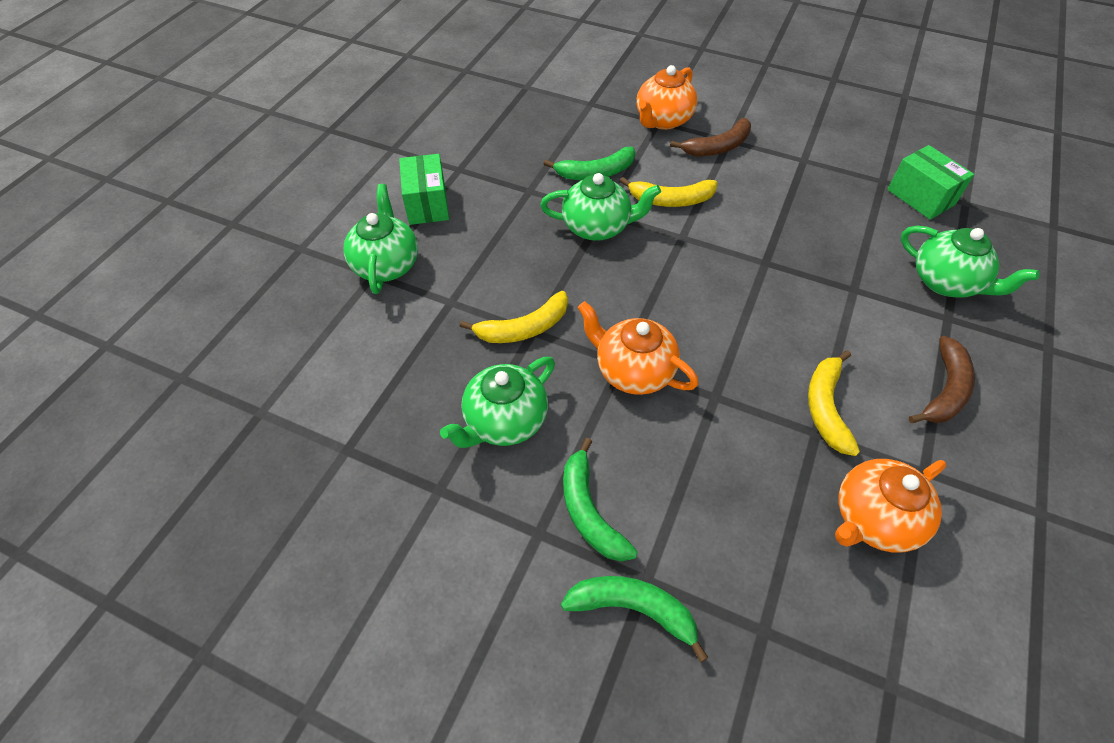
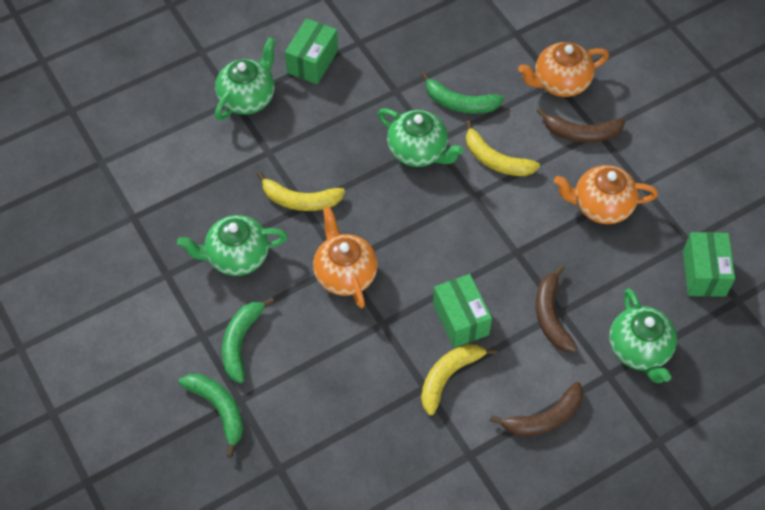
camera: 35 degrees right, 5 degrees up
(780, 347) = (460, 319): none -> green box
(850, 297) = (551, 315): none -> brown banana
(874, 519) = (405, 458): orange teapot -> orange teapot (601, 206)

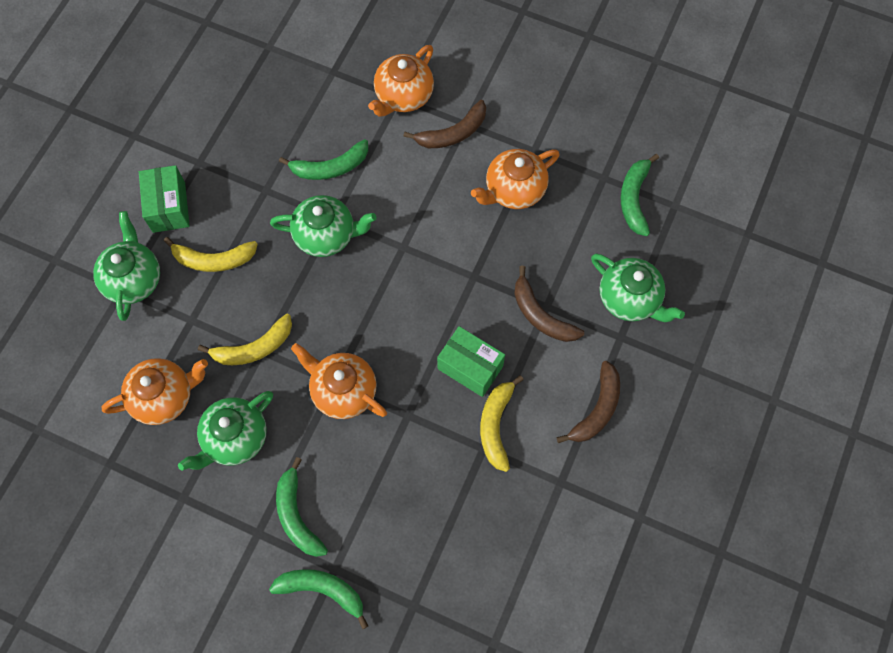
camera: 35 degrees left, 10 degrees up
(207, 194) = (164, 397): none -> orange teapot
(495, 160) = (398, 202): yellow banana -> yellow banana (213, 260)
(704, 273) = (634, 198): green box -> green banana

